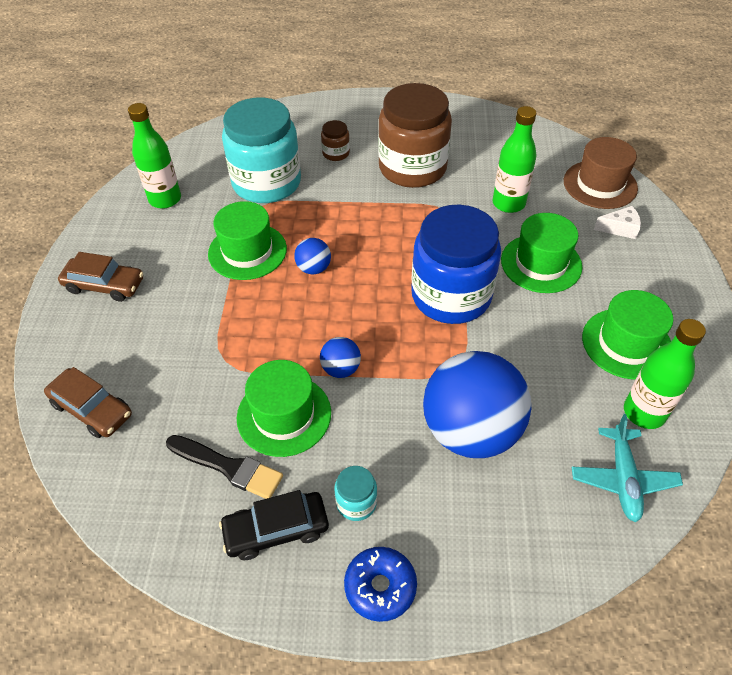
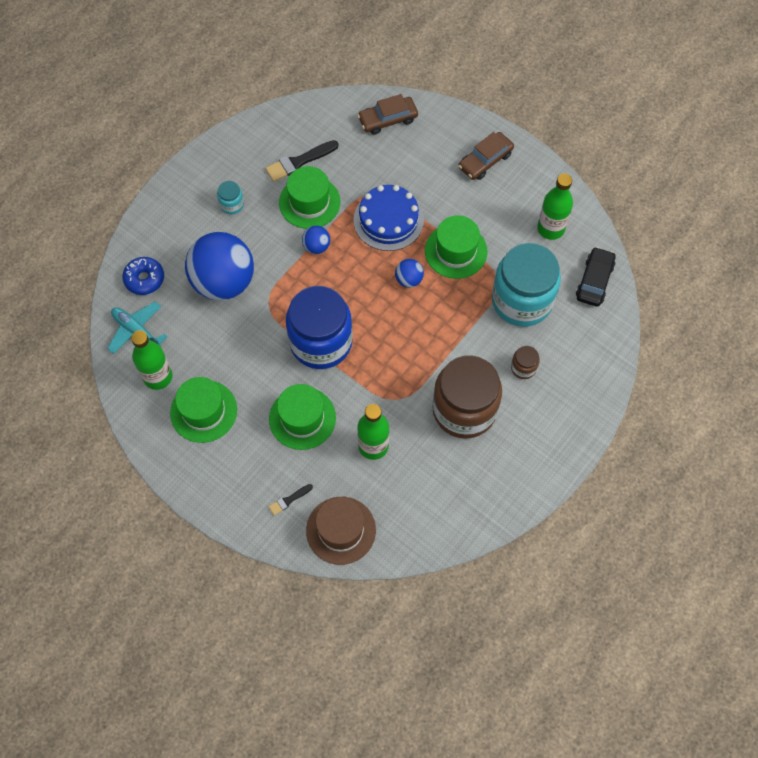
camera: 125 degrees right, 15 degrees up
(250, 324) = (388, 220): none -> blue cake
(276, 530) = (247, 164): black car -> black car (594, 281)
(380, 587) = (184, 189): blue donut -> blue donut (144, 279)
(620, 228) = (289, 500): white cheese -> black brush

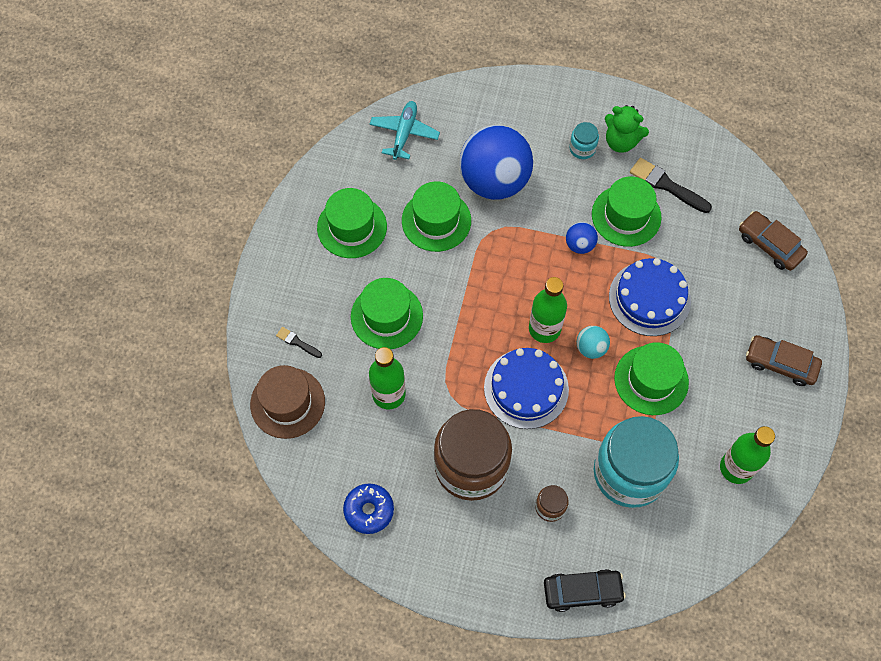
camera: 65 degrees right, 0 degrees up
(144, 279) = (461, 114): blue donut -> blue donut (369, 510)
(158, 377) = (367, 173): green bottle -> green bottle (544, 329)
(235, 342) = (436, 220): none -> green hat
(242, 174) = (621, 141): none -> green teddy bear
(321, 342) = (476, 296): blue jar -> none
(408, 280) = (591, 348): blue ball -> turquoise ball
(419, 341) = (526, 388): none -> blue cake
(594, 281) = (697, 542): black car -> black car (582, 591)

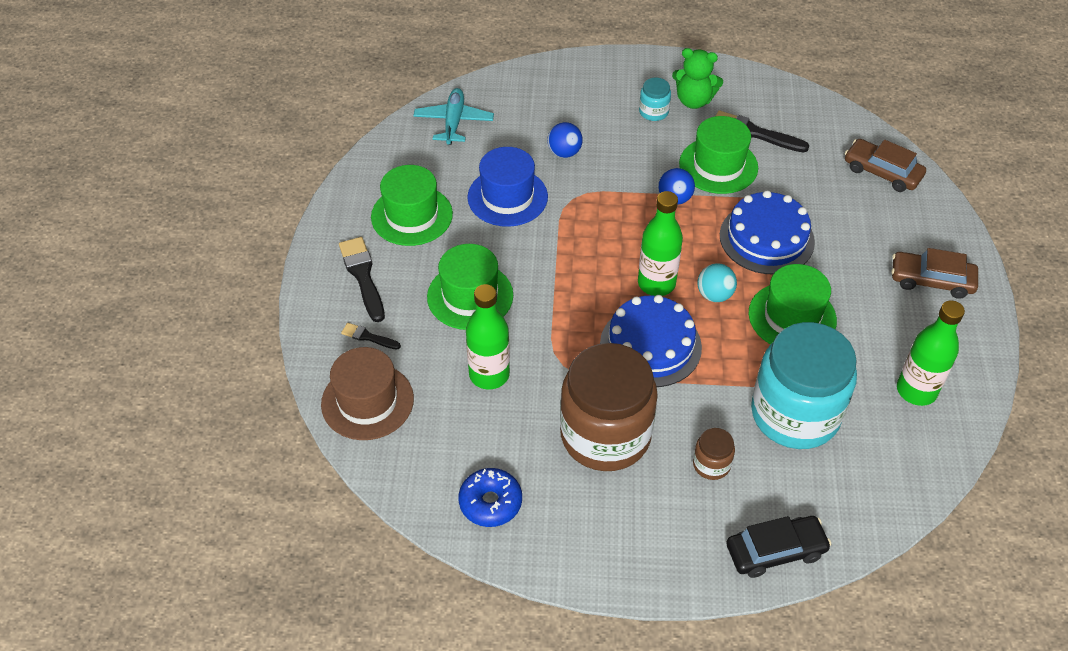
camera: 10 degrees left, 15 degrees down
(301, 282) = (362, 276): none -> black brush
(436, 220) = (507, 197): green hat -> blue hat
(494, 181) = (564, 152): blue ball -> blue ball, size x0.43

